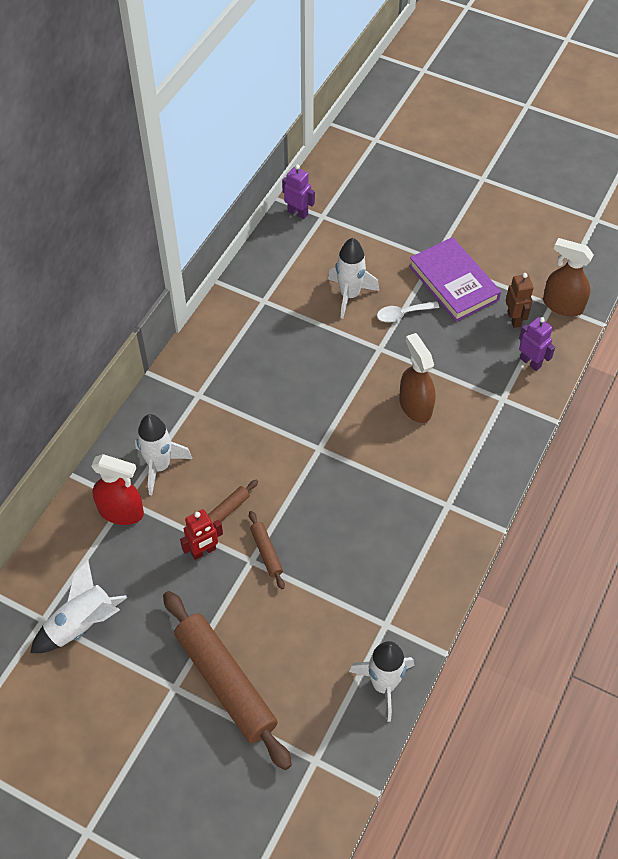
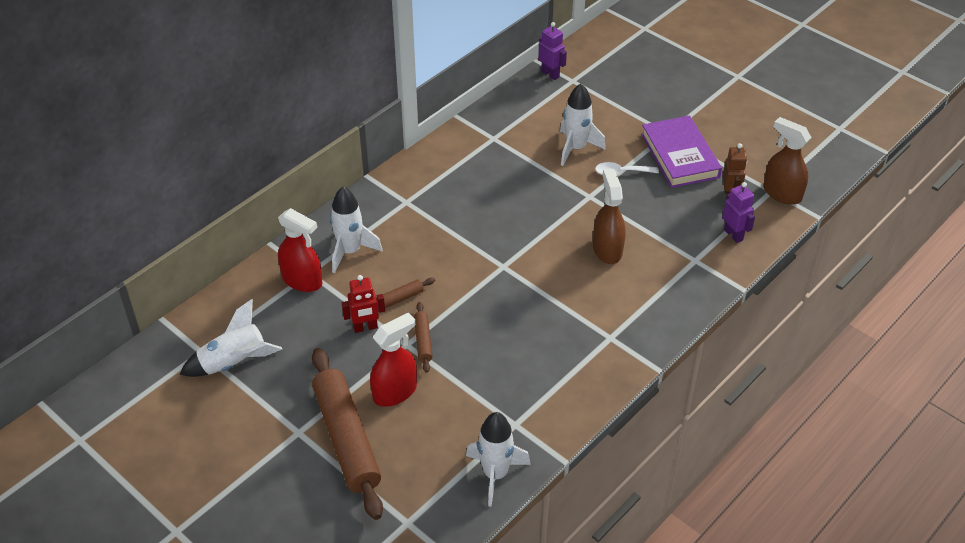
camera: 15 degrees right, 10 degrees down
(257, 617) = (395, 392): none -> red spray bottle

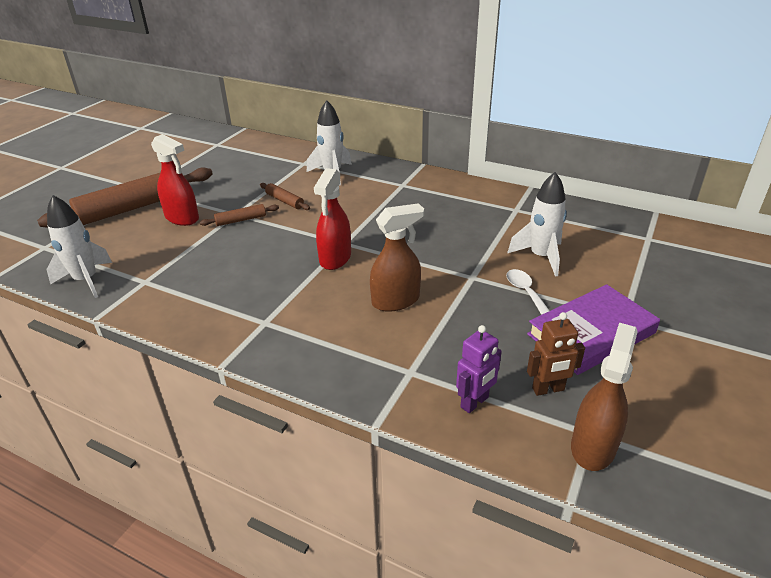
camera: 75 degrees right, 10 degrees down
(234, 363) = (207, 156): white rocket -> none
(302, 280) = (294, 162): red spray bottle -> red spray bottle (335, 258)
(365, 327) = (250, 194): red robot -> none
(550, 74) = (643, 224): purple robot -> none

